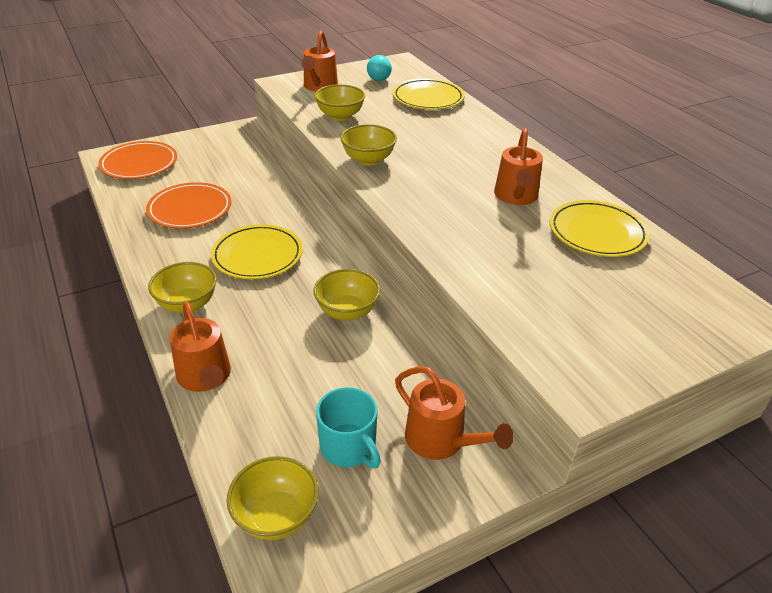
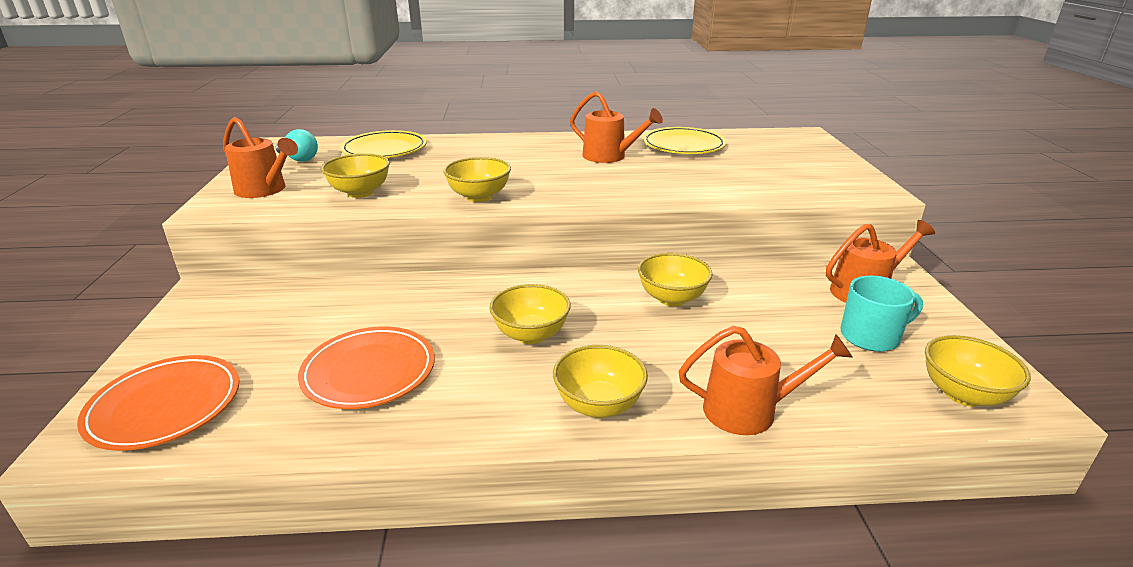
camera: 65 degrees left, 10 degrees down
(257, 256) = (531, 334): yellow plate -> yellow bowl

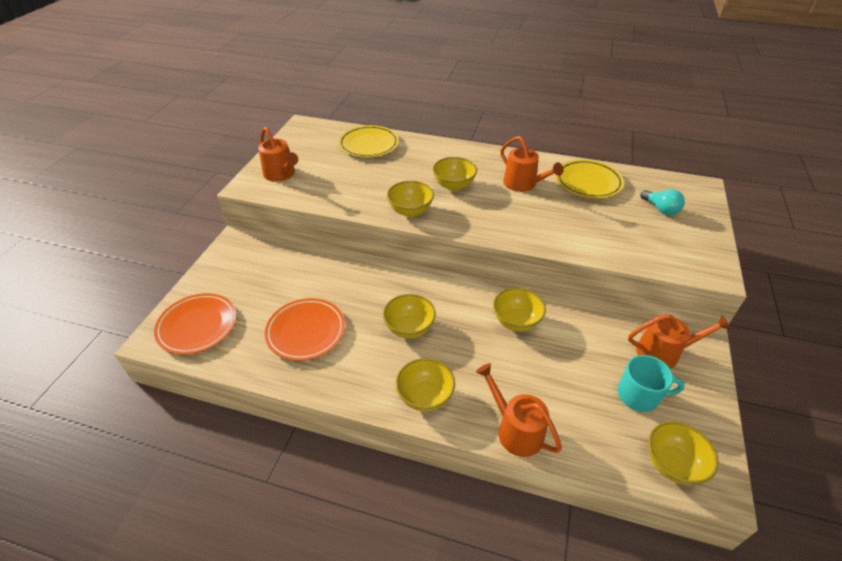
camera: 20 degrees right, 15 degrees up
(299, 159) = (311, 145): turquoise light bulb -> turquoise light bulb (661, 209)
(360, 192) = (337, 190): yellow bowl -> yellow bowl (453, 185)
(749, 410) = (515, 430): orange watering can -> orange watering can turned 150 degrees counterclockwise

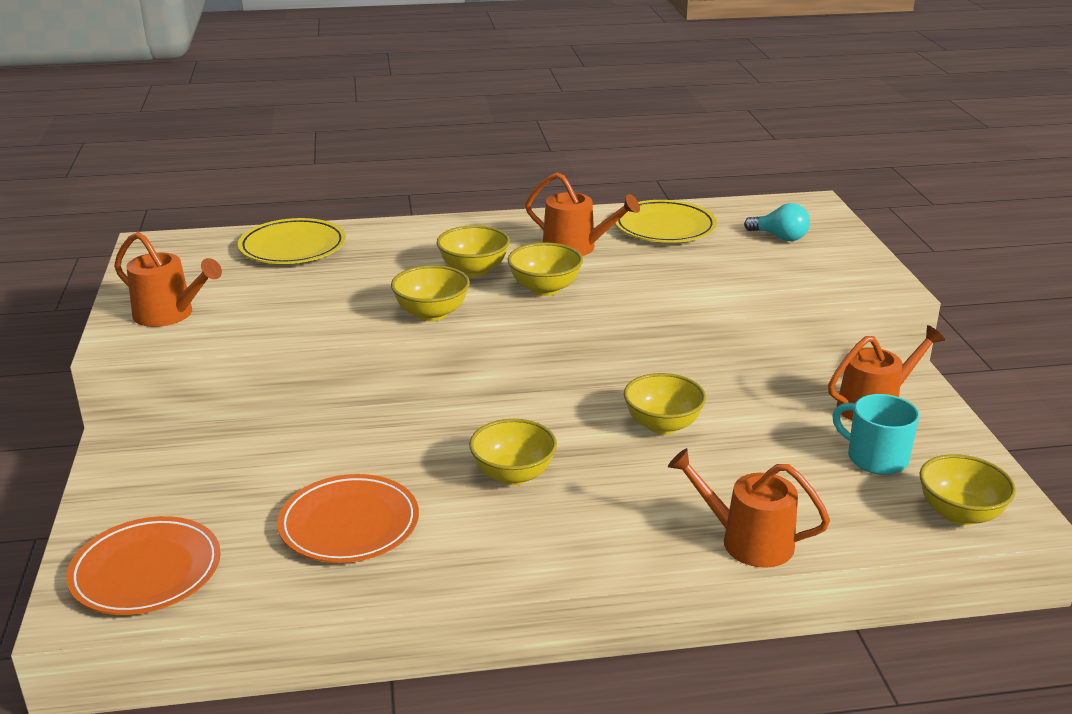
camera: 25 degrees left, 15 degrees down
(425, 397) = (597, 545): yellow bowl -> yellow bowl (545, 289)
(639, 395) = (875, 458): turquoise mug -> turquoise mug turned 120 degrees counterclockwise

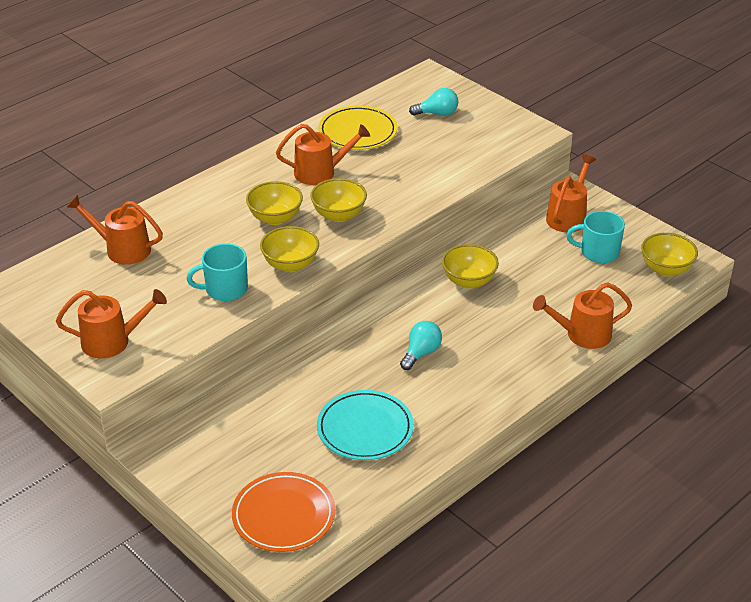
camera: 35 degrees left, 10 degrees up
(293, 247) = (122, 249): yellow plate -> orange watering can
(336, 311) = (225, 289): none -> turquoise mug
(349, 524) = (365, 429): orange plate -> turquoise plate
(513, 475) = (421, 353): yellow bowl -> turquoise light bulb

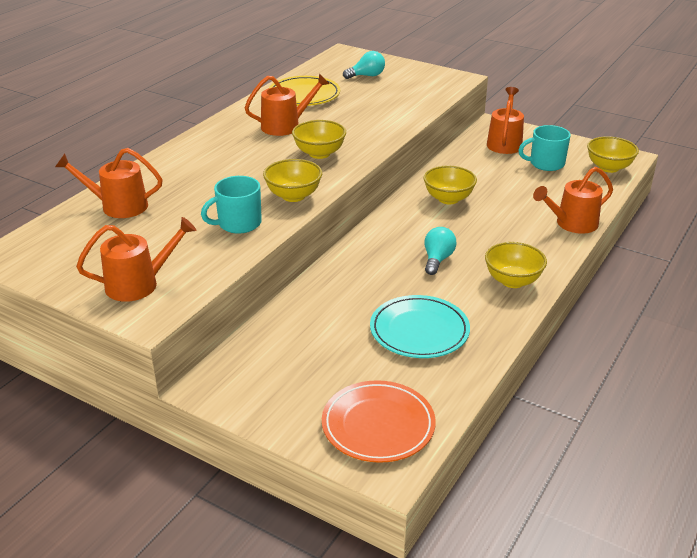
camera: 15 degrees left, 5 degrees down
(275, 218) = (260, 163): yellow bowl -> yellow bowl (512, 281)

